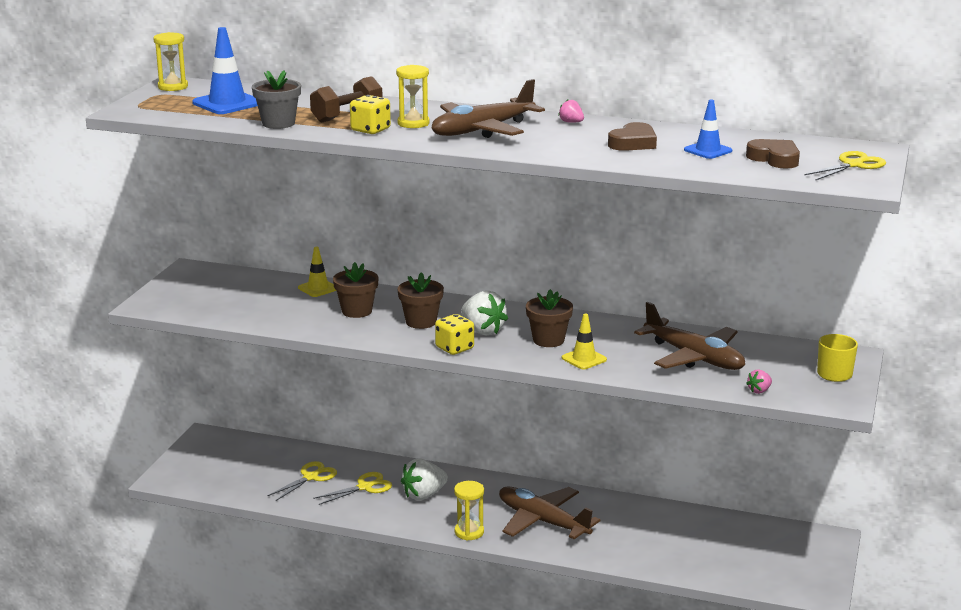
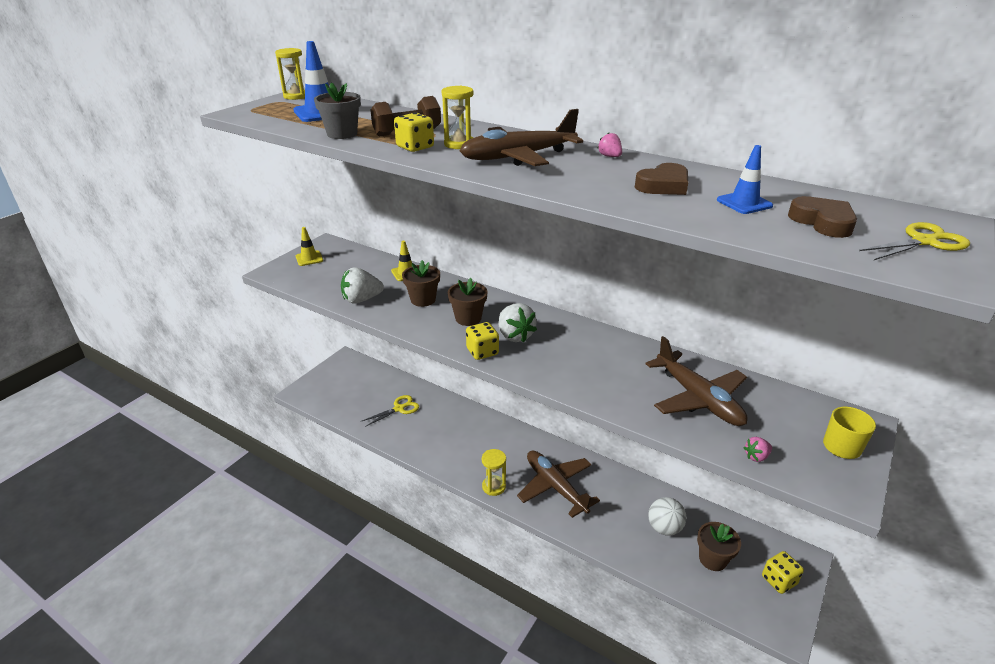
camera: 15 degrees right, 10 degrees up
(365, 487) = (433, 425): yellow scissors -> none
(424, 495) = (473, 441): white strawberry -> white strawberry (361, 299)
(548, 340) = (567, 355): brown flower pot -> brown flower pot (712, 559)
(584, 359) = (592, 383): yellow traffic cone -> yellow traffic cone (309, 258)
(678, 537) = (664, 528): none -> white ball
(809, 559) = (779, 580): none -> yellow dice

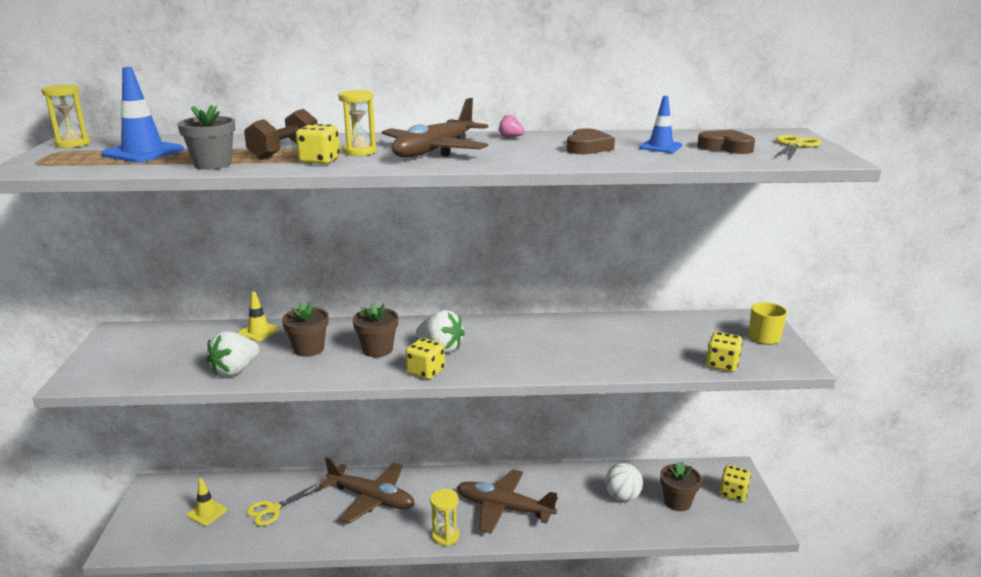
camera: 35 degrees left, 10 degrees down
(309, 258) = (113, 352): yellow traffic cone -> yellow traffic cone (207, 512)
(399, 408) = (272, 509): yellow scissors -> yellow scissors turned 150 degrees counterclockwise
(698, 398) = (642, 342): brown plane -> brown plane (371, 498)
(756, 456) = (722, 365): pink strawberry -> yellow dice

